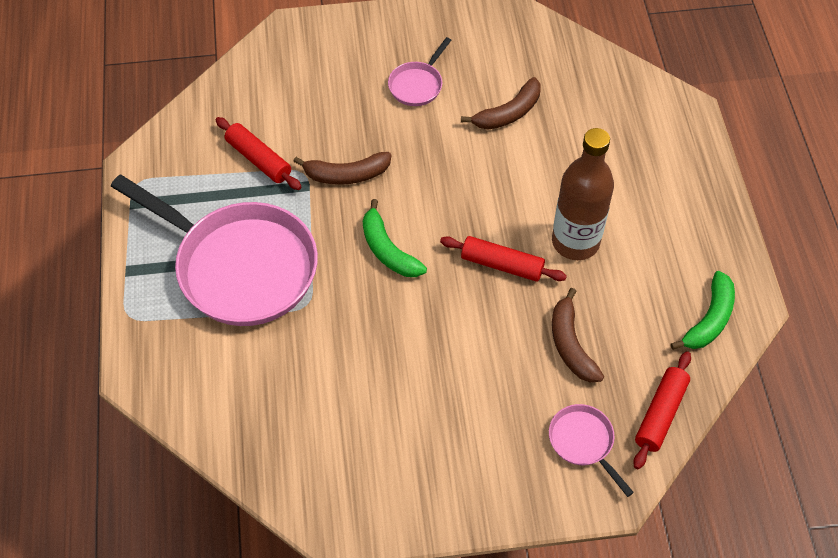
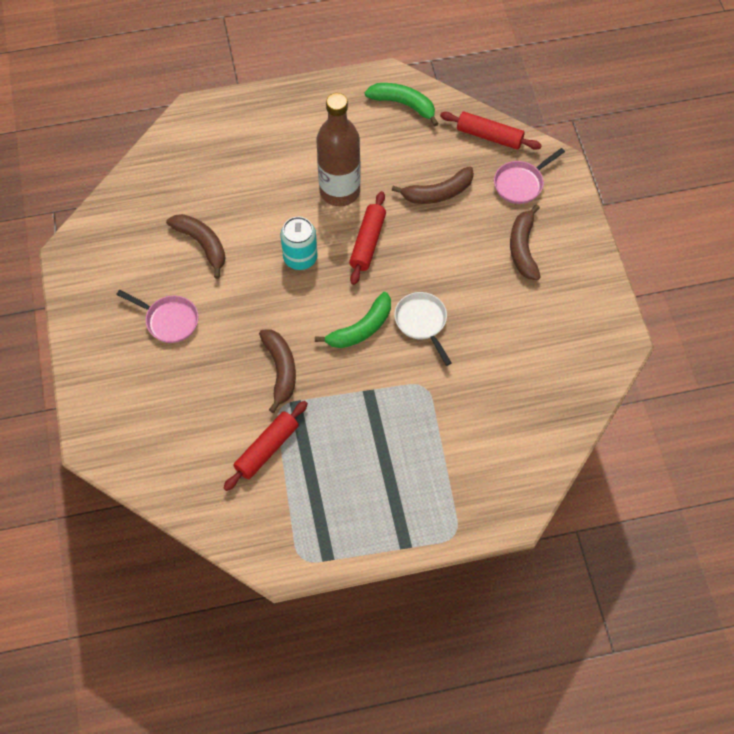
camera: 95 degrees left, 5 degrees up
(239, 267) = (391, 447): pink pan -> none
(389, 310) = (422, 322): none -> white pan
(483, 431) = (523, 248): none -> brown banana
(485, 199) = (300, 258): none -> turquoise can

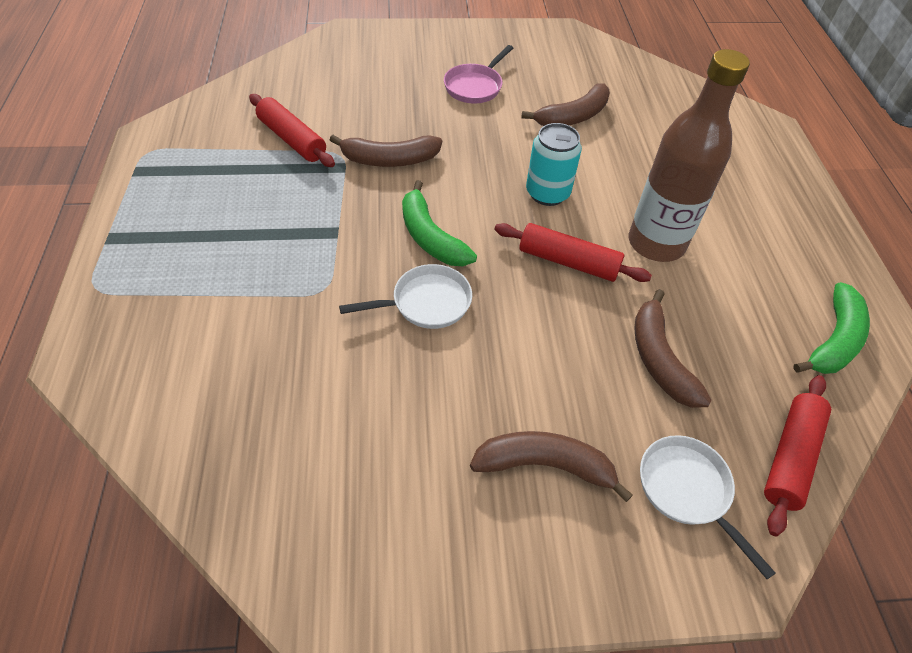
camera: 95 degrees right, 10 degrees down
(520, 183) = (687, 490): pink pan -> white pan

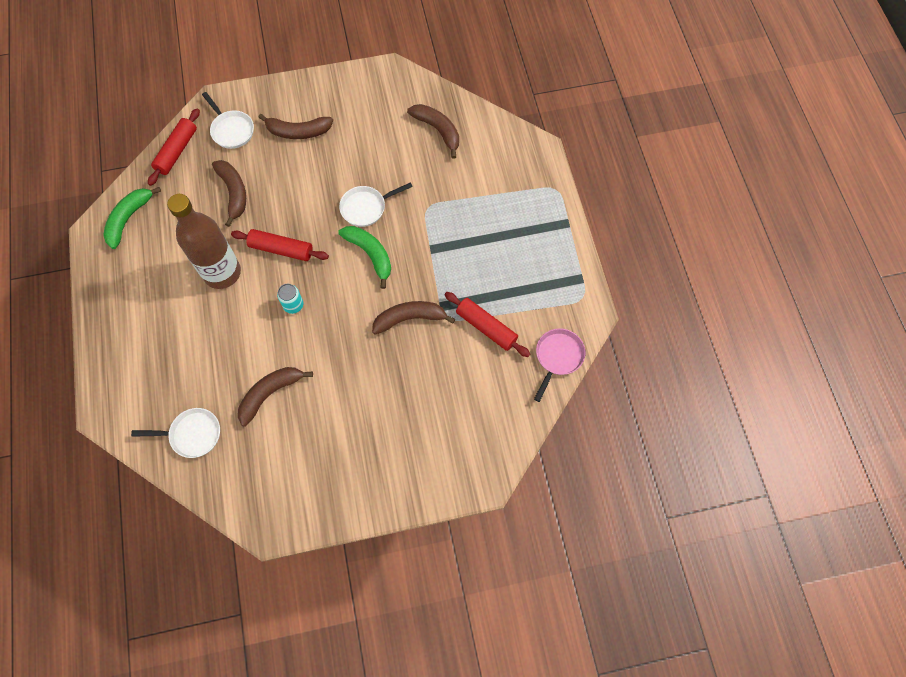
camera: 175 degrees right, 15 degrees up
(256, 426) = (438, 130): none -> brown banana
(475, 86) = (354, 419): pink pan -> pink pan (558, 357)
(547, 193) = (293, 305): turquoise can -> turquoise can, size x0.65
(659, 97) = (192, 434): none -> white pan

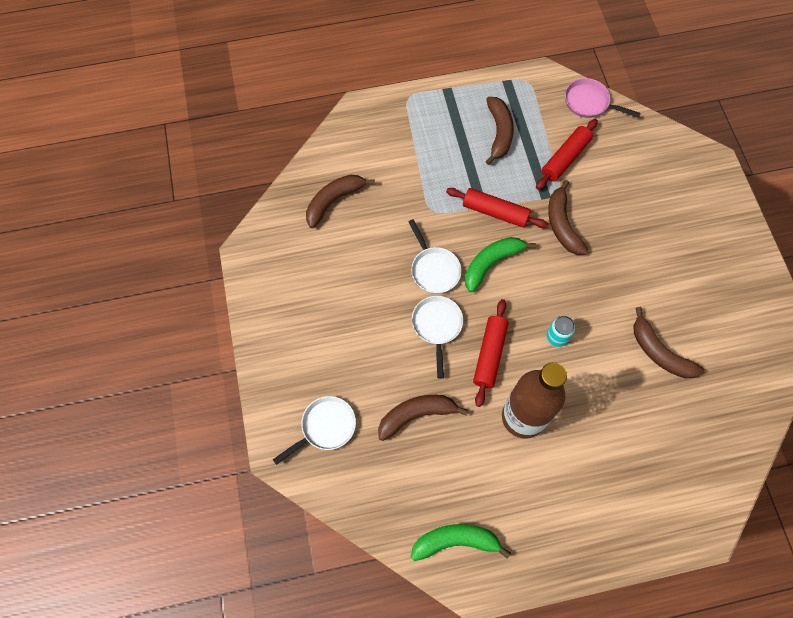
camera: 90 degrees left, 0 degrees up
(129, 219) = (455, 541): green banana -> green banana turned 150 degrees clockwise
(177, 151) = (355, 492): red rolling pin -> red rolling pin (495, 212)
(192, 434) = (715, 427): white pan -> white pan (437, 326)
(298, 132) = (331, 348): brown banana -> brown banana (499, 133)

